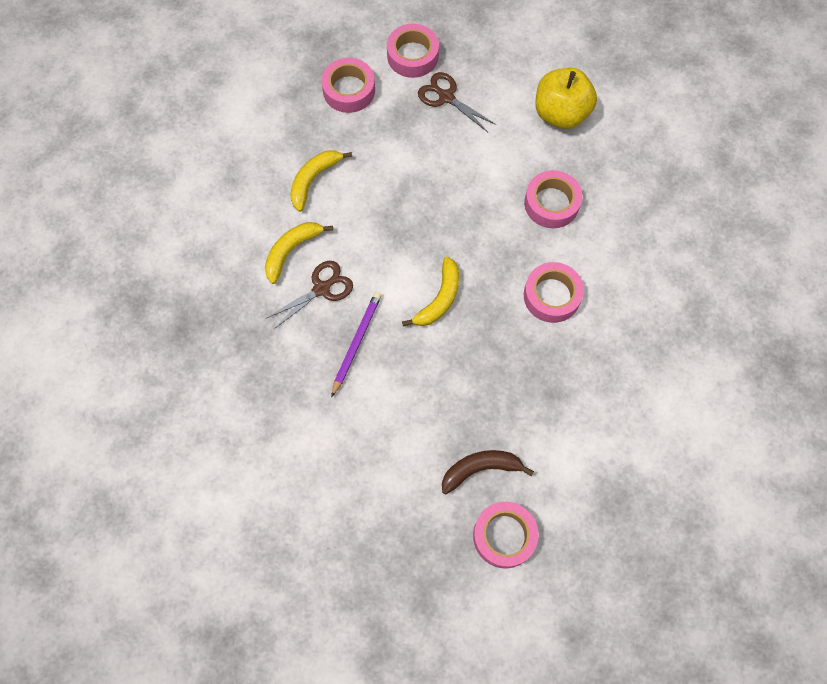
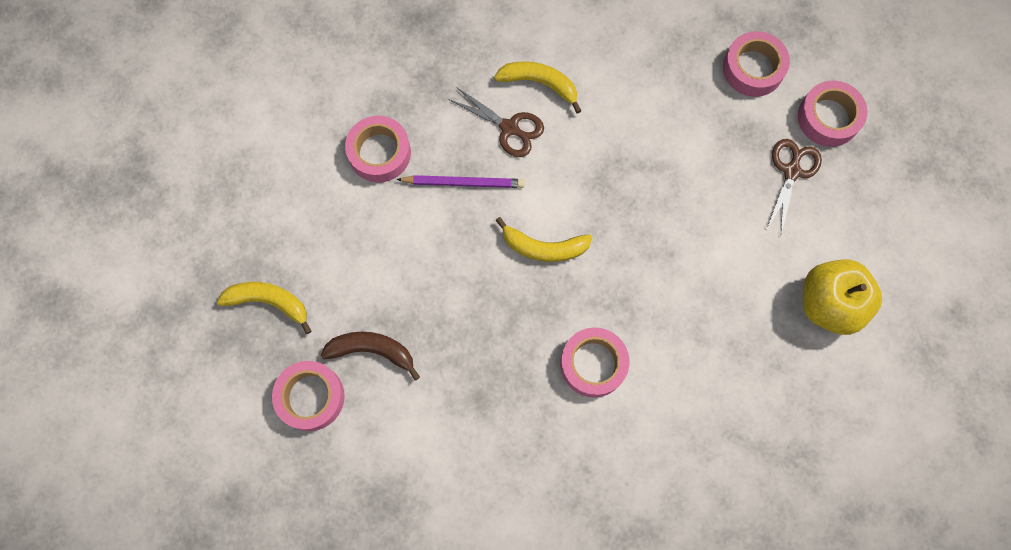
camera: 70 degrees right, 5 degrees up
(313, 180) = (629, 74): yellow banana -> yellow banana (269, 302)
(480, 469) = (372, 351): brown banana -> brown banana turned 45 degrees counterclockwise
(551, 203) = (706, 329): pink tape -> pink tape (379, 153)

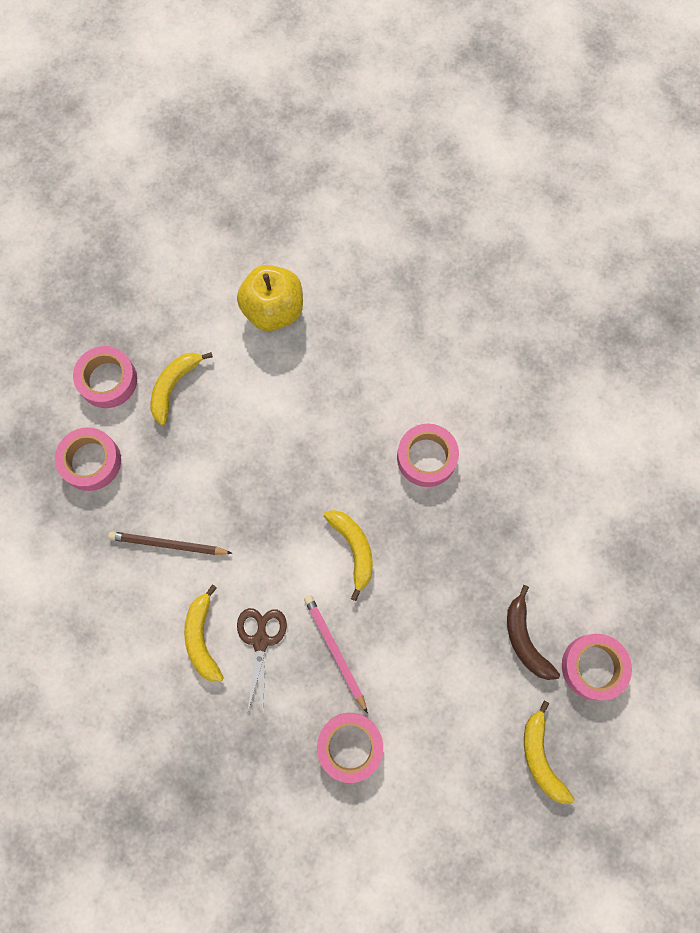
camera: 120 degrees left, 0 degrees up
(463, 182) = (335, 651): purple pencil -> pink pencil
(638, 95) = (168, 545): none -> brown pencil
(791, 171) = (174, 386): brown scissors -> yellow banana

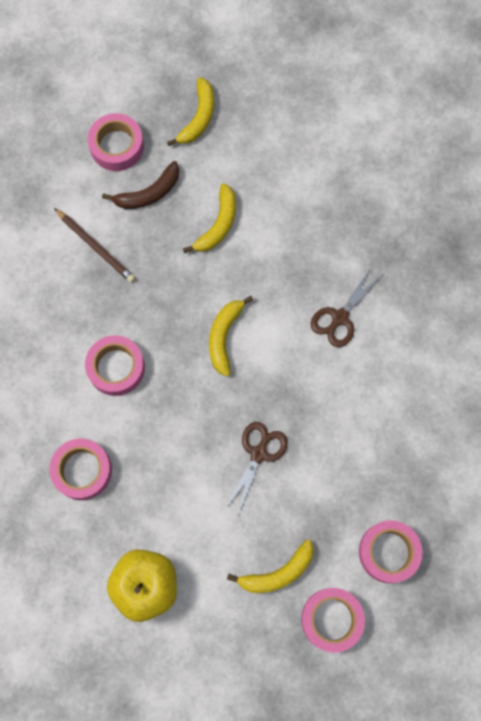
camera: 145 degrees left, 0 degrees up
(168, 545) = (365, 437): brown pencil -> brown pencil (96, 246)
(202, 638) = (382, 348): yellow banana -> yellow banana (218, 224)
(253, 468) = (258, 454): none -> brown scissors
(335, 651) = (290, 274): pink pencil -> none
(350, 746) = (323, 207): pink tape -> pink tape (82, 470)
(525, 640) = (149, 193): brown banana -> brown banana turned 45 degrees clockwise

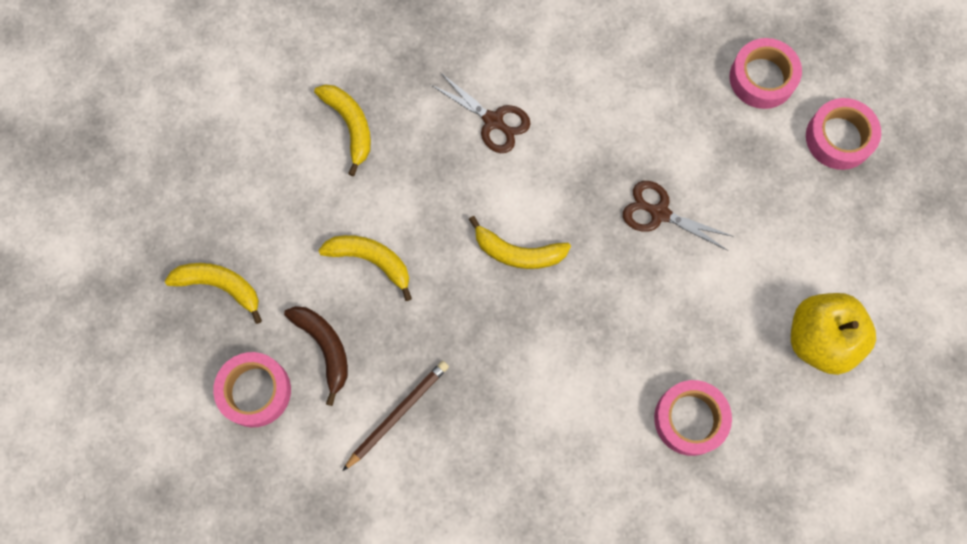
camera: 90 degrees left, 0 degrees up
(116, 368) = (559, 382): pink tape -> none
(278, 572) = (793, 193): yellow banana -> yellow banana (350, 125)

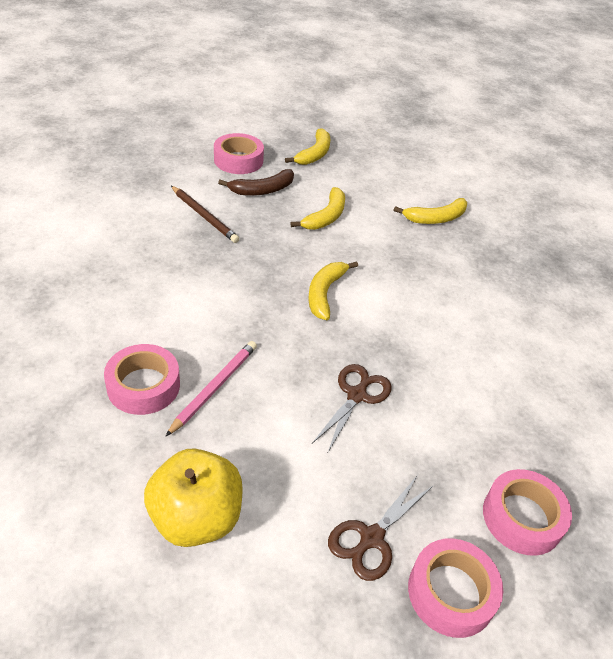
camera: 90 degrees right, 30 degrees down
(493, 121) = (447, 294): brown scissors -> brown scissors (371, 538)
(678, 350) = (214, 387): none -> pink pencil

